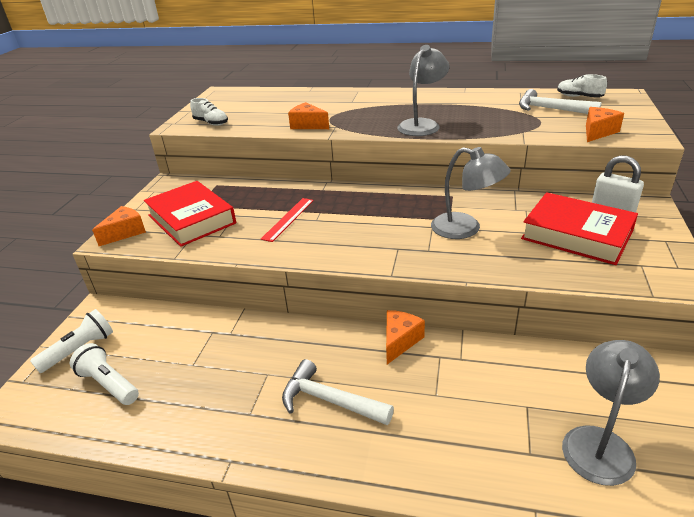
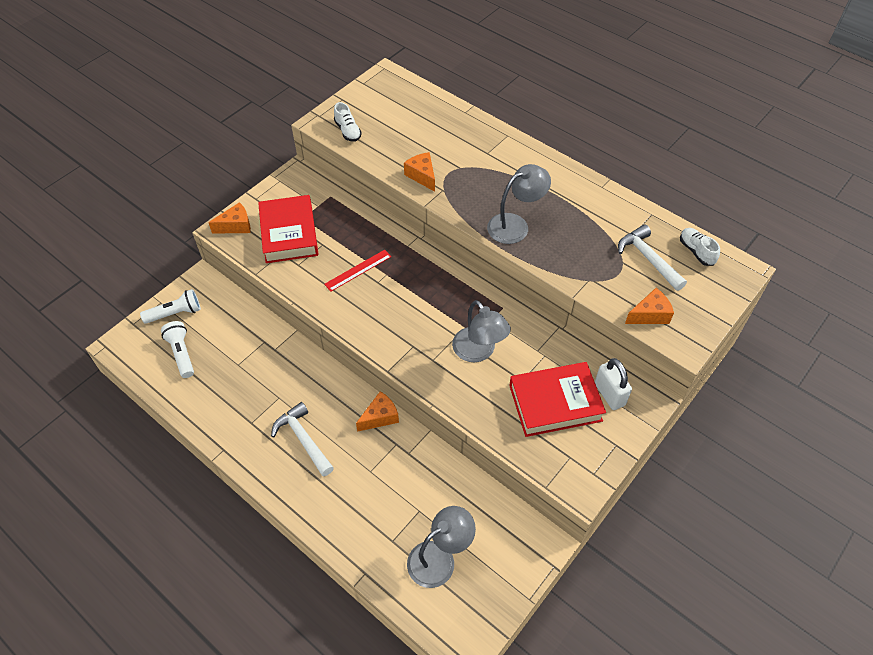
camera: 25 degrees right, 20 degrees up
(576, 235) = (555, 403): red book -> red book turned 75 degrees counterclockwise

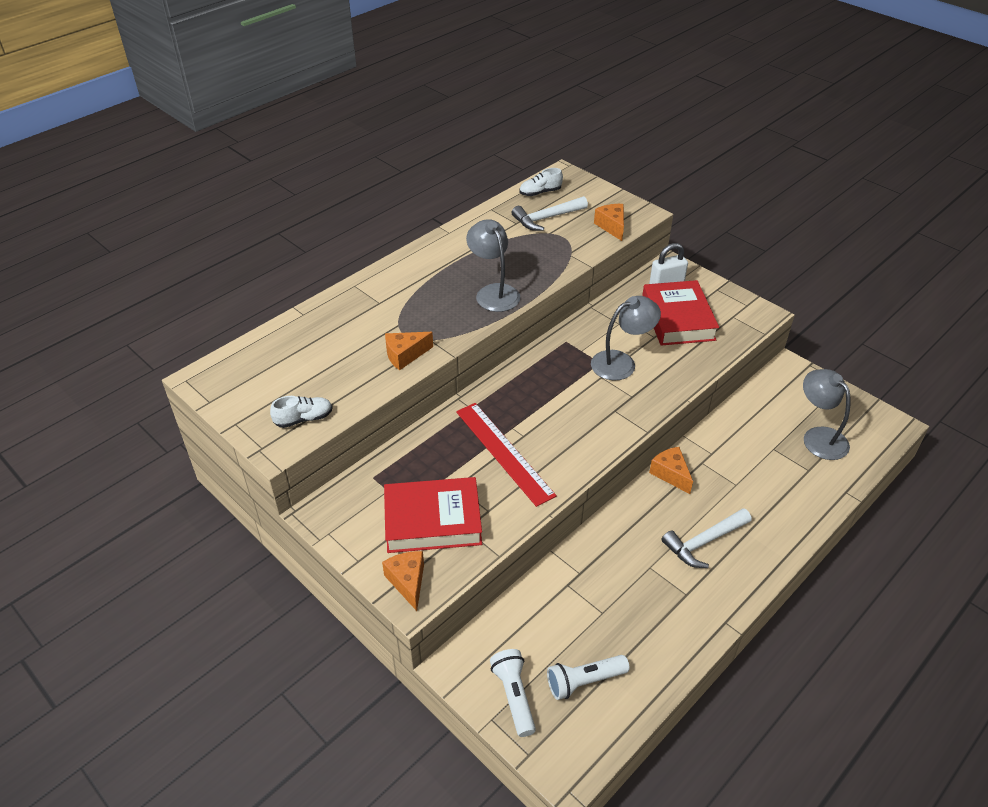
camera: 85 degrees left, 10 degrees down
(358, 270) = (504, 452): red ruler -> red ruler, size x1.66

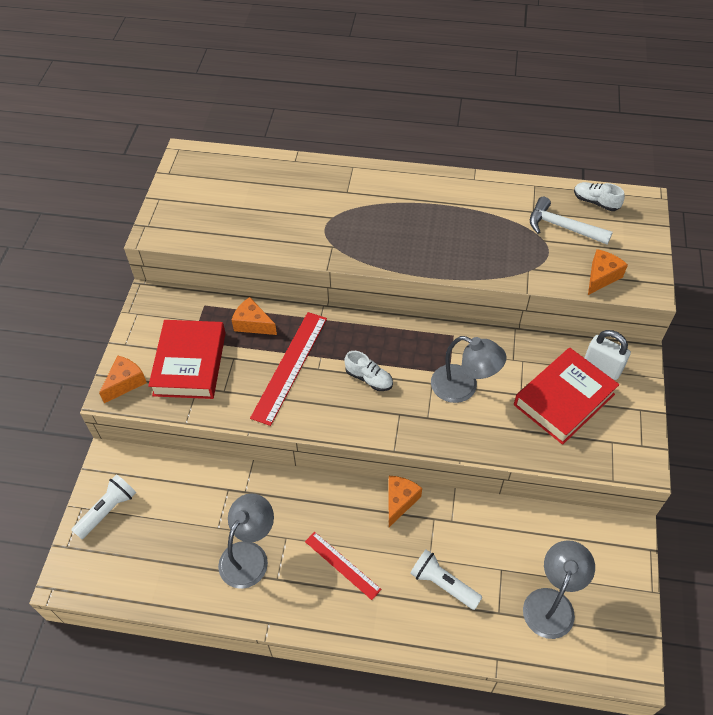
camera: 55 degrees right, 10 degrees up
(304, 419) = (191, 229): white shoe -> white shoe (369, 378)
(405, 355) = (302, 241): orange cheese -> orange cheese (253, 324)
(433, 520) = (190, 363): red book -> red book turned 45 degrees clockwise
(493, 292) = (426, 249): grey lamp -> grey lamp (249, 555)
(584, 681) = (147, 549): white flashlight -> white flashlight (443, 584)
(704, 542) = (342, 565): white hammer -> red ruler

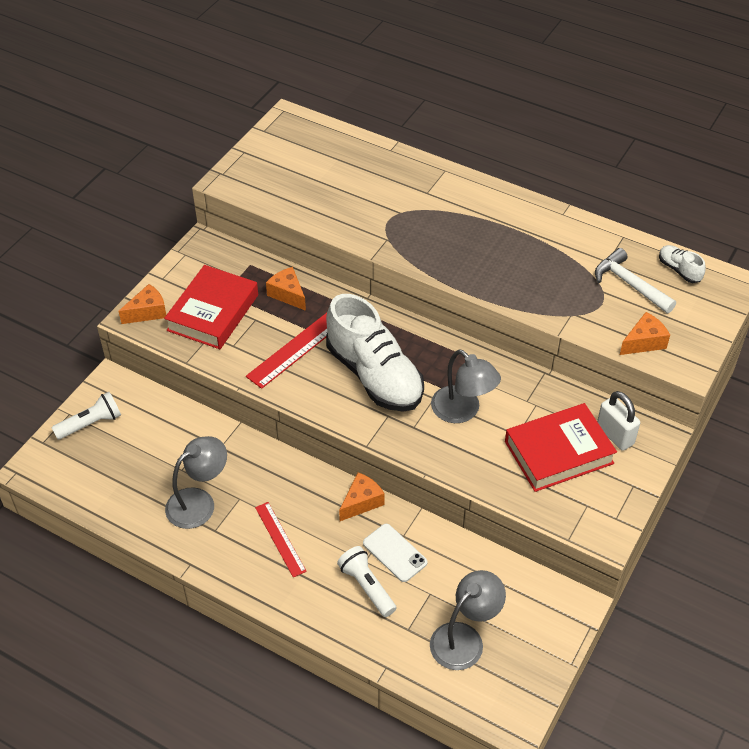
camera: 20 degrees right, 5 degrees down
(369, 378) = (374, 375): white shoe -> white shoe, size x2.38
(452, 541) = (394, 553): none -> white phone

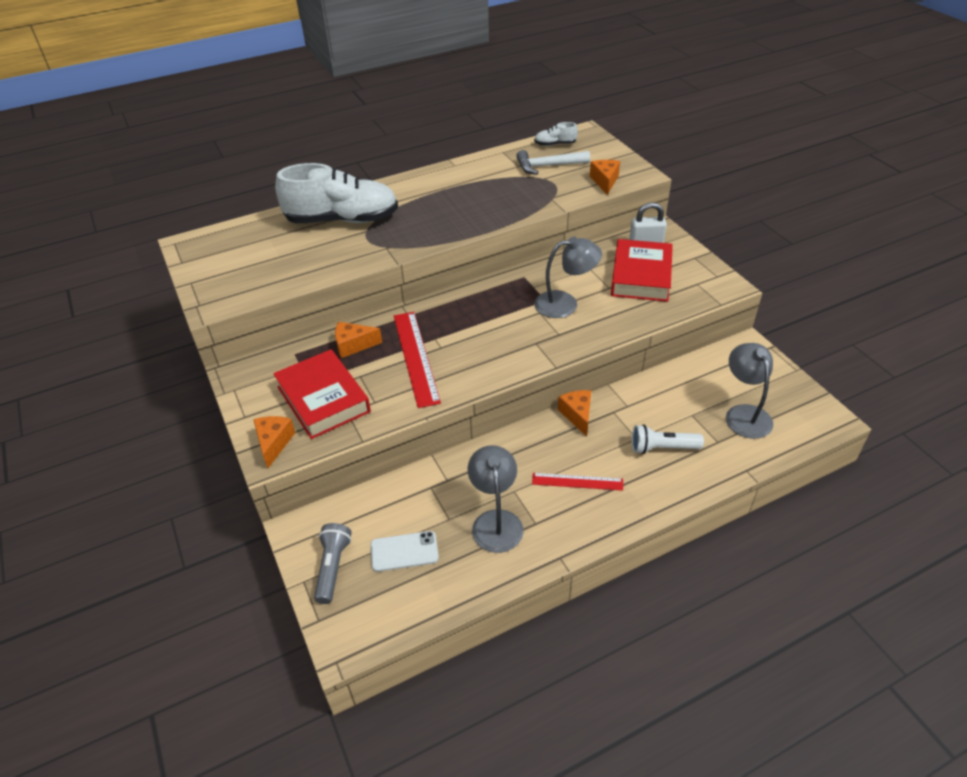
camera: 55 degrees left, 5 degrees down
(91, 423) = (333, 567): white flashlight -> grey flashlight
(374, 375) = (488, 333): white shoe -> white shoe (342, 220)
(394, 553) = (640, 418): white phone -> white phone (404, 551)

